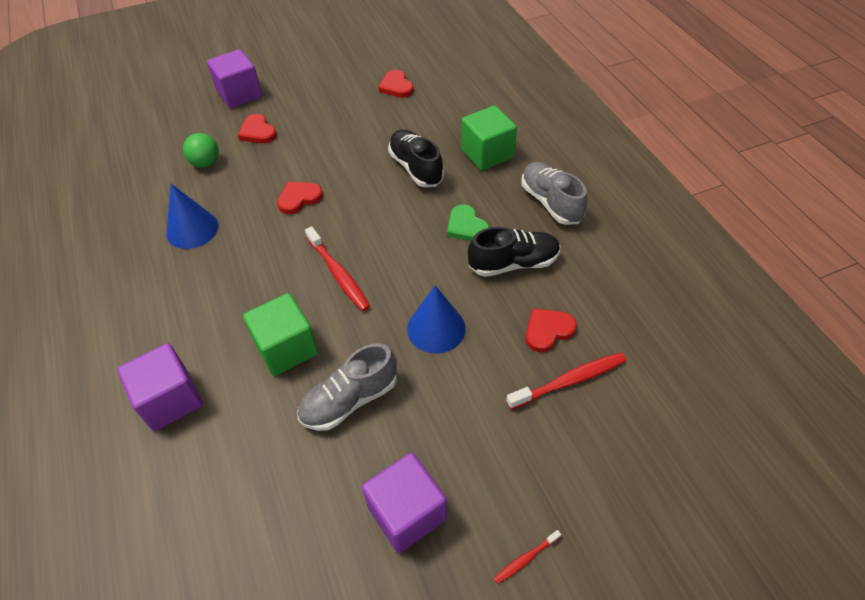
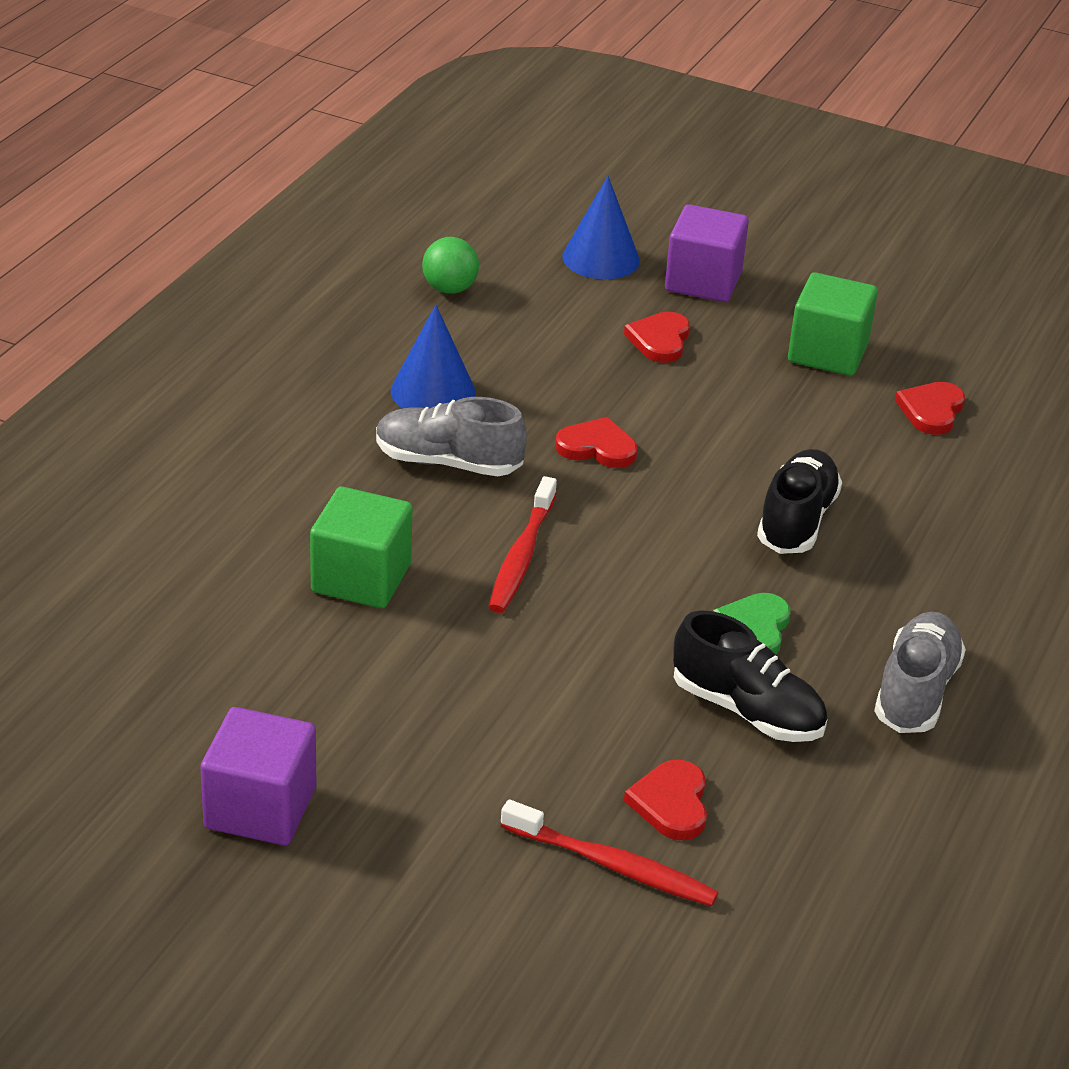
camera: 45 degrees right, 15 degrees down
(170, 400) = (191, 530): purple cube -> none
(206, 163) = (547, 332): green ball -> green ball (449, 289)
(350, 400) = (352, 675): grey shoe -> grey shoe (448, 463)
(436, 328) = (545, 692): blue cone -> blue cone (601, 258)
(487, 154) = (924, 575): green cube -> green cube (827, 353)
(525, 559) = (309, 945): red toothbrush -> none
(547, 330) = (671, 803): red heart -> red heart turned 105 degrees counterclockwise

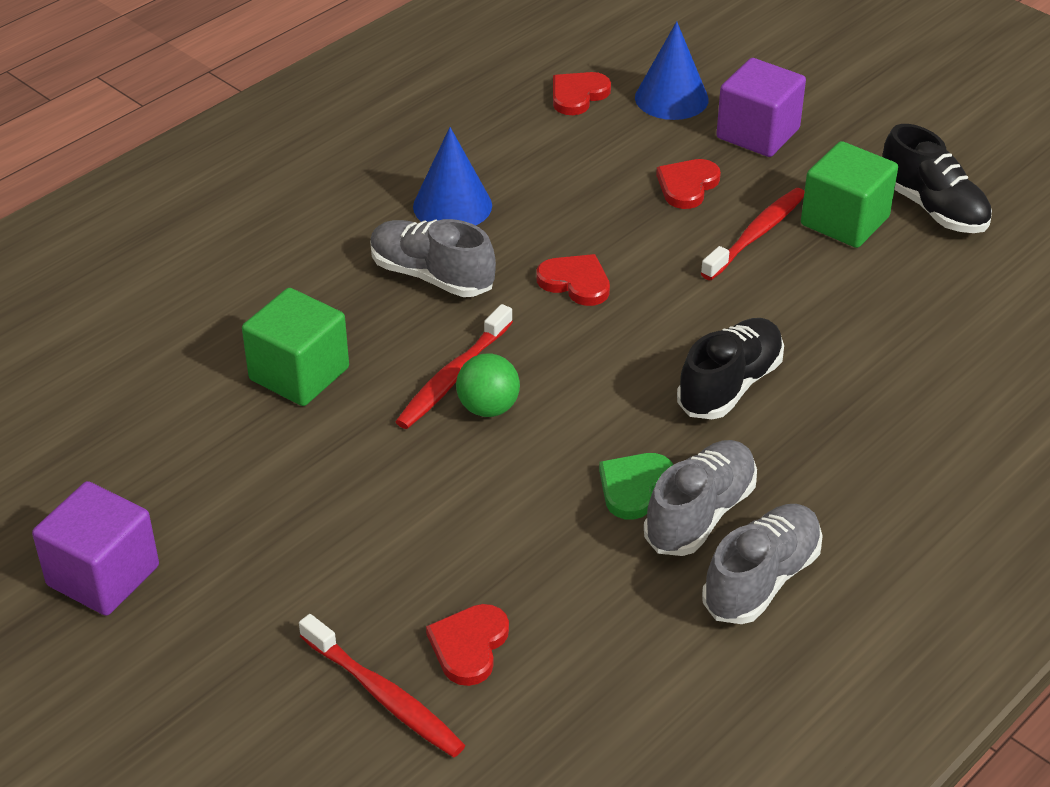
camera: 20 degrees right, 5 degrees up
(449, 289) = (516, 110): green ball -> green ball (488, 408)
(747, 710) = (586, 567): black shoe -> black shoe (932, 208)
(750, 377) = (756, 234): none -> red toothbrush
(829, 643) = (700, 514): none -> grey shoe
(931, 410) = (920, 295): red heart -> red heart (578, 95)

